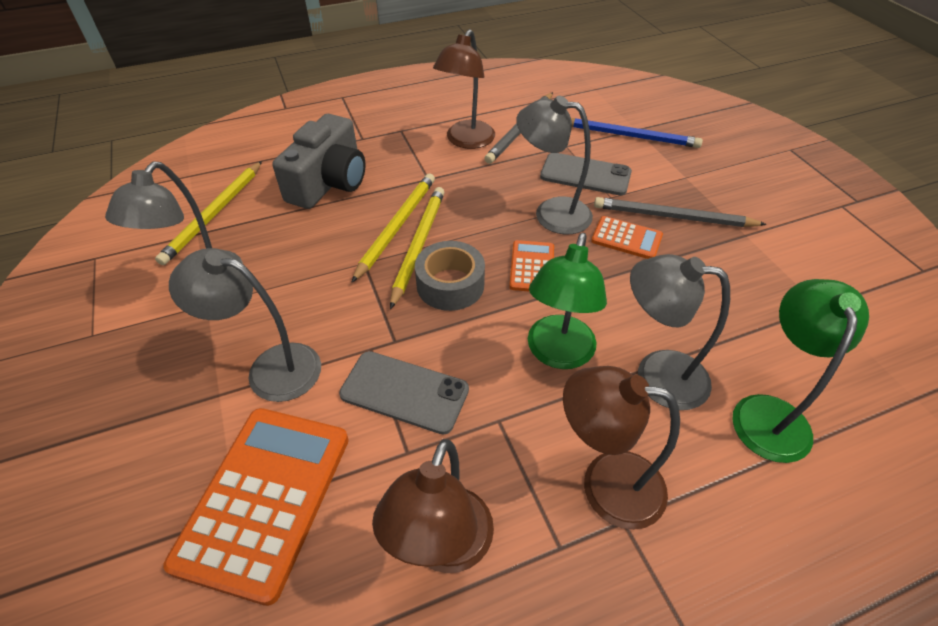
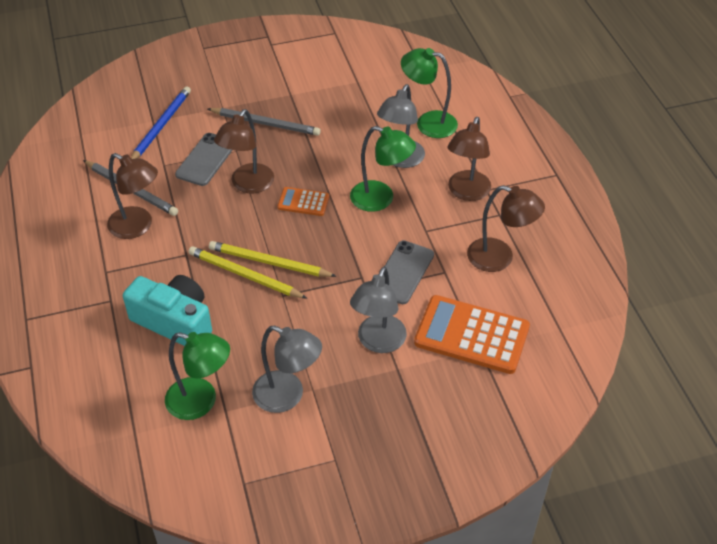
camera: 85 degrees left, 0 degrees up
(214, 214) = (201, 402): yellow pencil -> green lamp
(329, 182) = (174, 322): grey camera -> turquoise camera
(450, 285) = (314, 246): grey tape -> none
(551, 213) = (248, 185): grey lamp -> brown lamp
(626, 238) = (283, 150): orange calculator -> none
(673, 217) = (266, 123): grey pencil -> grey pencil turned 90 degrees counterclockwise

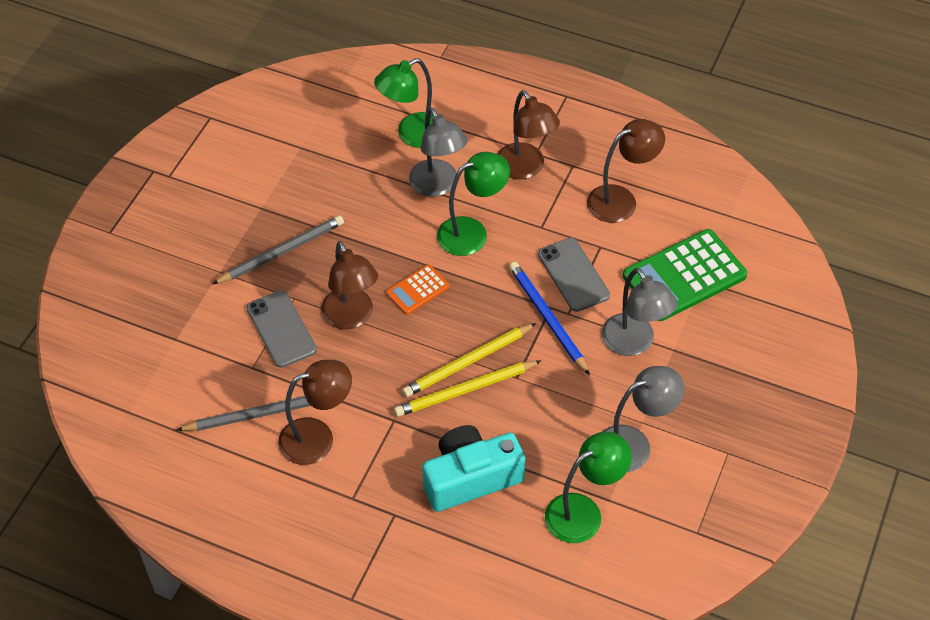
camera: 50 degrees left, 5 degrees up
(161, 126) = (192, 336): blue pencil -> blue pencil (547, 318)
(471, 335) = (684, 276): orange calculator -> green calculator

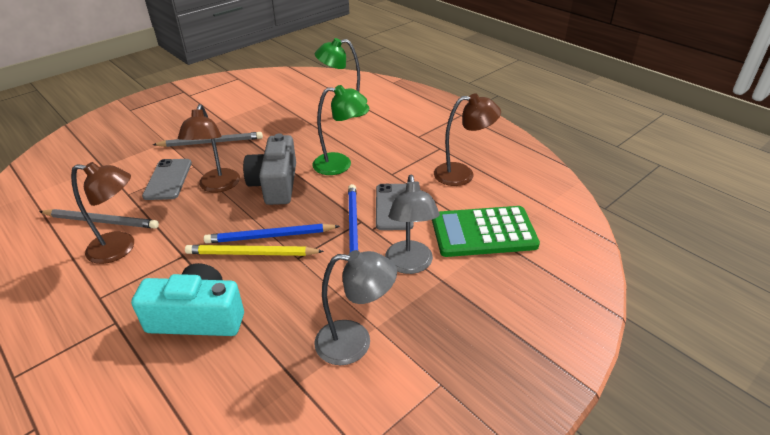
camera: 25 degrees right, 15 degrees down
(417, 290) = (275, 184): orange calculator -> grey camera
(438, 186) = (339, 136): grey lamp -> none
(467, 362) = (270, 236): yellow pencil -> blue pencil
(525, 168) = (405, 142): brown lamp -> none
(583, 512) = (266, 384): green lamp -> none

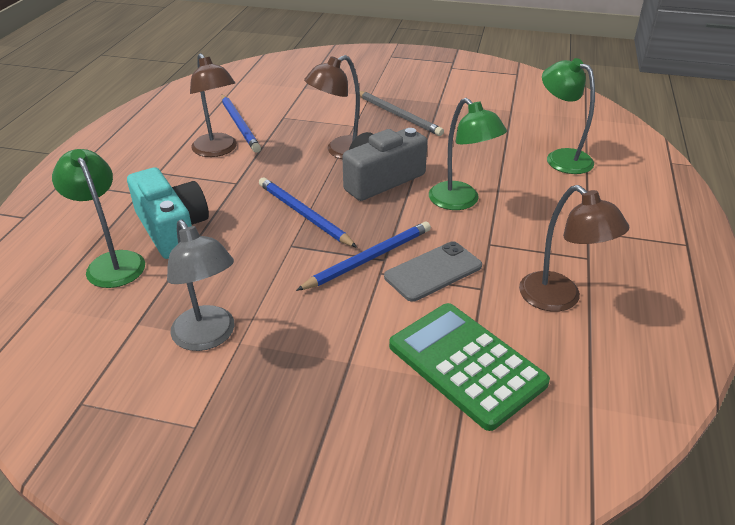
camera: 55 degrees right, 0 degrees up
(101, 221) = (240, 125): grey pencil -> blue pencil
(168, 179) = (322, 124): grey phone -> none
(197, 374) = (112, 262): none -> green lamp
(251, 253) = (271, 216): yellow pencil -> none
(410, 265) = (350, 326): grey lamp -> none

